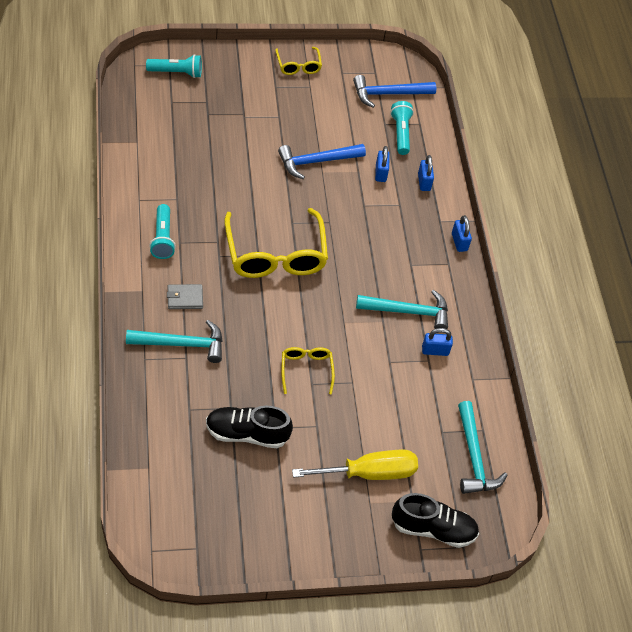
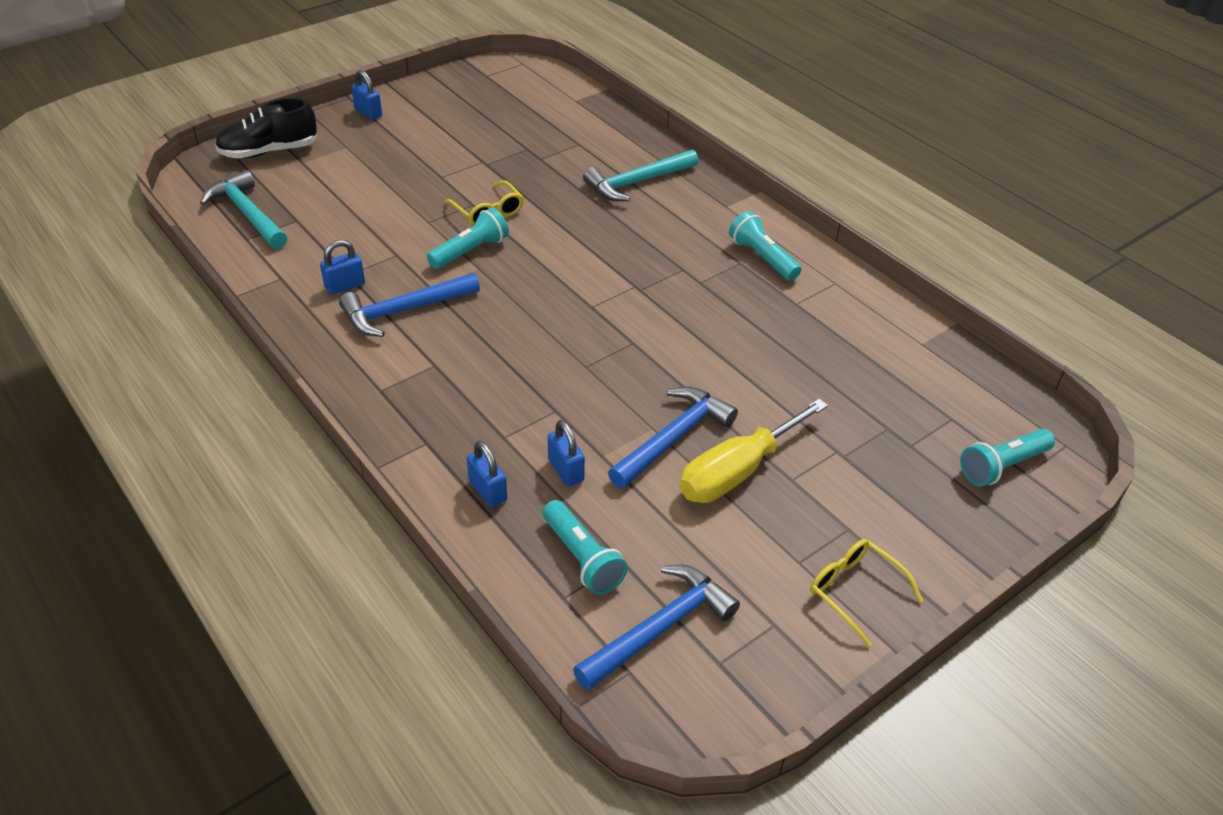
camera: 155 degrees right, 10 degrees down
(185, 298) = (676, 217): grey wallet -> none
(247, 434) = (507, 148): black shoe -> none
(275, 255) = (619, 298): yellow glasses -> none
(340, 339) = (470, 251): none -> turquoise flashlight
(369, 473) = (360, 164): yellow screwdriver -> yellow screwdriver (737, 471)
(408, 311) = (405, 311): turquoise hammer -> blue hammer
(459, 242) = (379, 426): blue padlock -> blue padlock (368, 113)

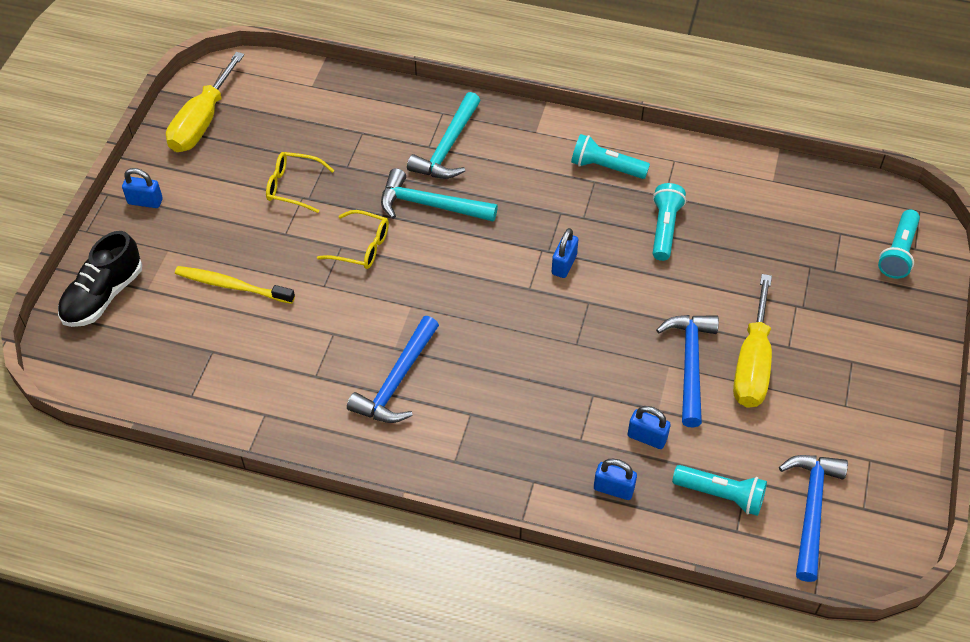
camera: 35 degrees left, 10 degrees up
(248, 214) = (162, 371): turquoise hammer -> turquoise hammer (431, 205)
(345, 286) = (325, 388): blue padlock -> blue padlock (564, 264)
(362, 188) = (232, 286): none -> yellow toothbrush
(467, 86) = (202, 122): none -> yellow screwdriver
(470, 251) = (388, 293): turquoise flashlight -> turquoise flashlight (664, 228)
(855, 592) = (893, 404): yellow glasses -> yellow glasses (293, 186)

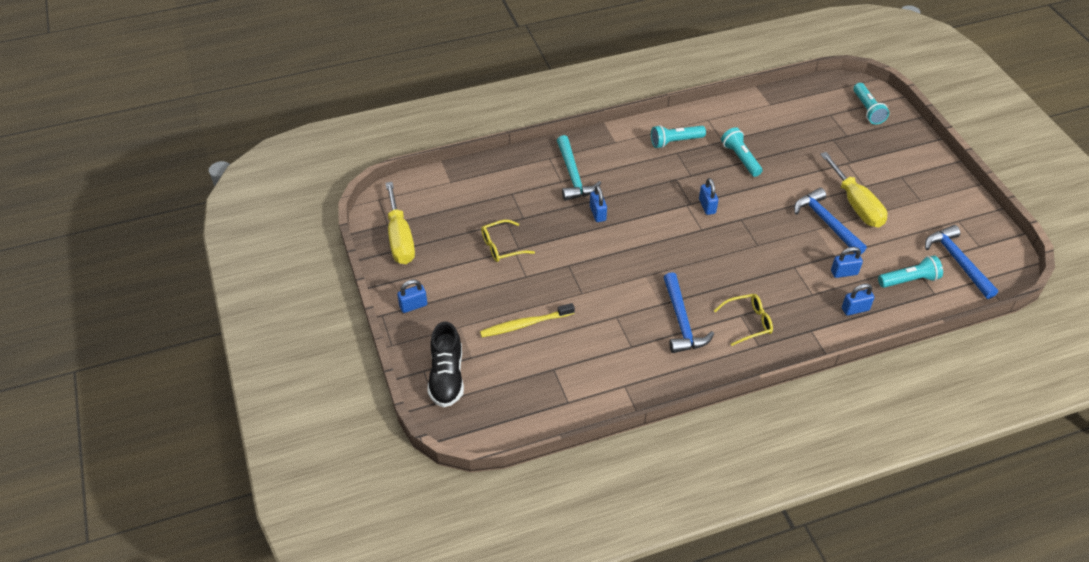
camera: 35 degrees left, 5 degrees down
(361, 247) = (581, 258): yellow glasses -> yellow glasses (748, 322)
(431, 205) = (597, 213): turquoise hammer -> blue padlock

